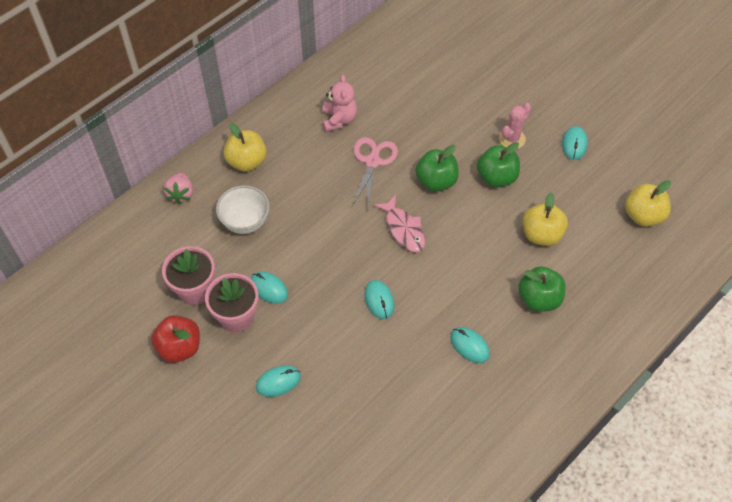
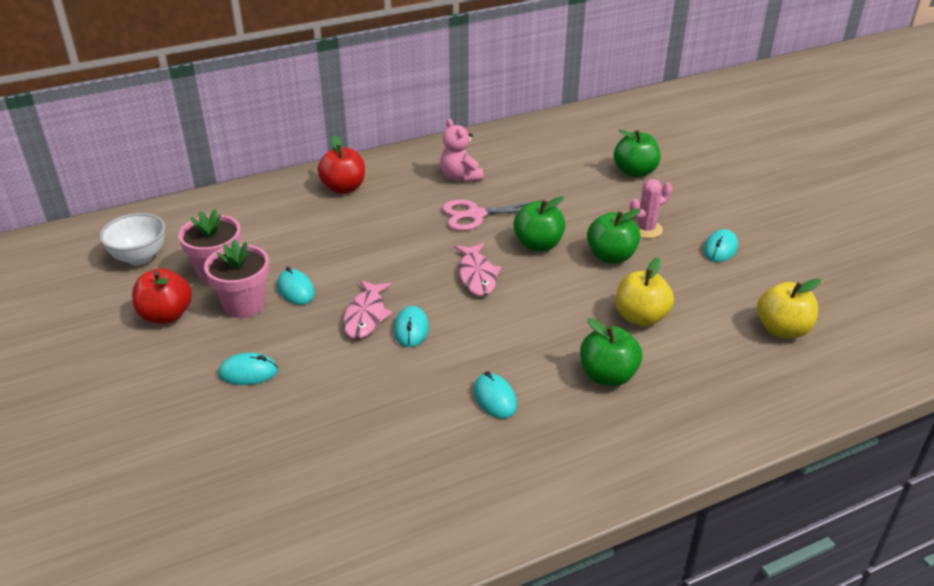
camera: 20 degrees right, 20 degrees down
(181, 194) = (260, 197): pink strawberry -> none
(245, 222) = (309, 232): white bowl -> white bowl (139, 257)
(247, 161) = (343, 188): yellow apple -> red apple
(338, 298) = (366, 316): none -> pink fish
(339, 119) = (460, 177): pink teddy bear -> pink teddy bear turned 135 degrees clockwise
(372, 162) = (476, 215): pink scissors -> pink scissors turned 135 degrees counterclockwise
(479, 73) = (635, 172): none -> green apple

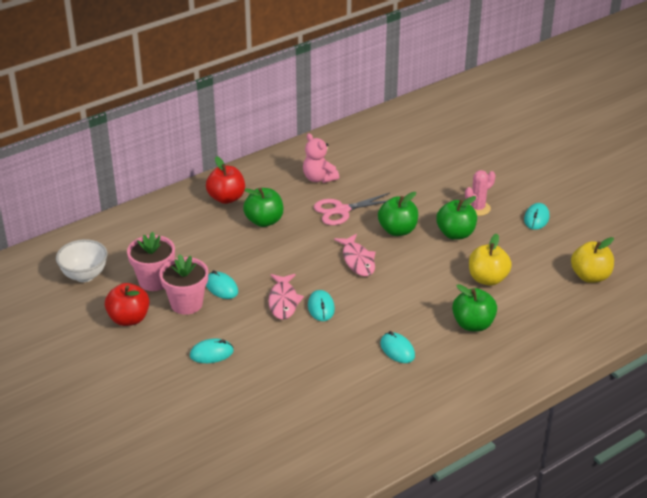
camera: 10 degrees left, 0 degrees up
(635, 172) = (459, 159): green apple -> green apple (264, 221)

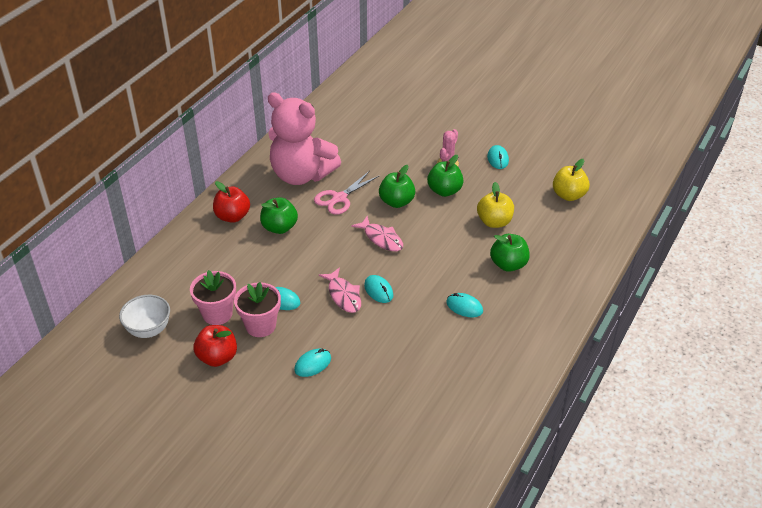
camera: 25 degrees left, 5 degrees up
(319, 178) = (301, 175): pink teddy bear -> pink teddy bear, size x2.13

